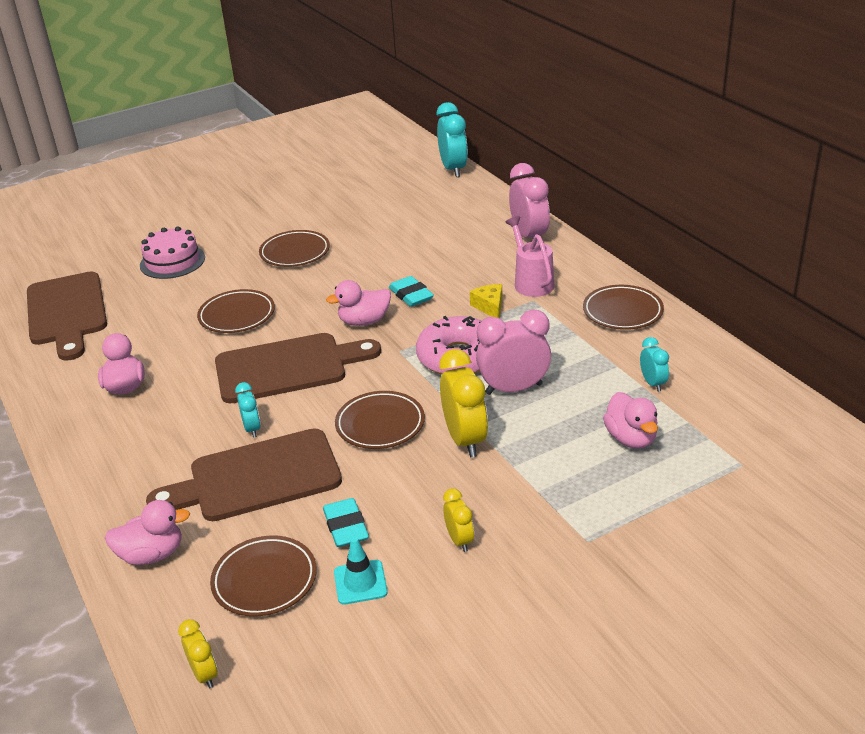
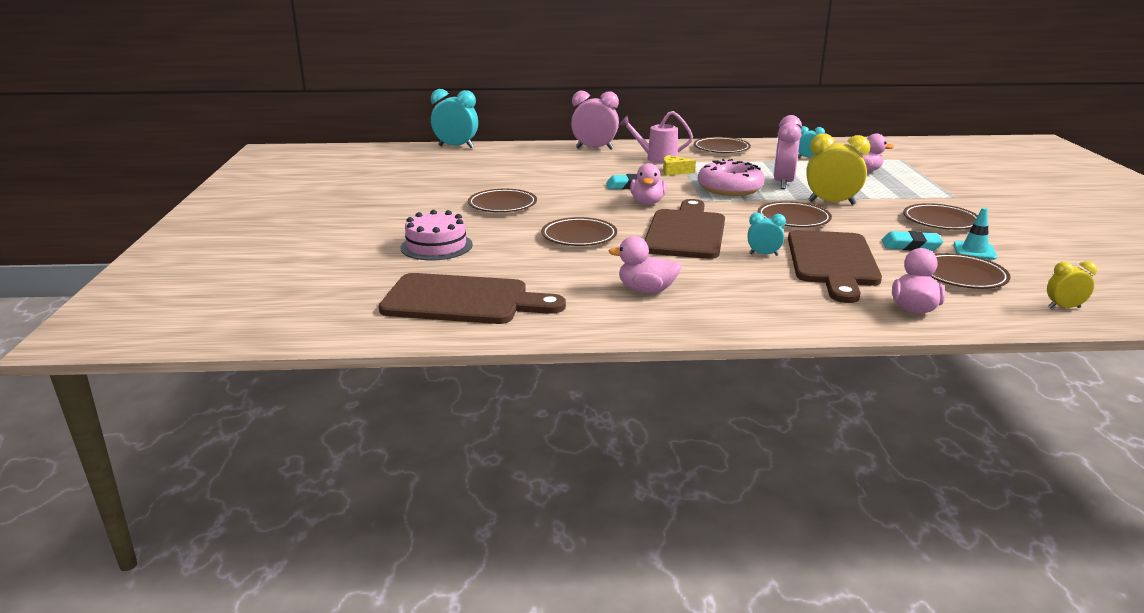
camera: 65 degrees left, 10 degrees down
(459, 540) = (940, 221): yellow clock -> brown plate

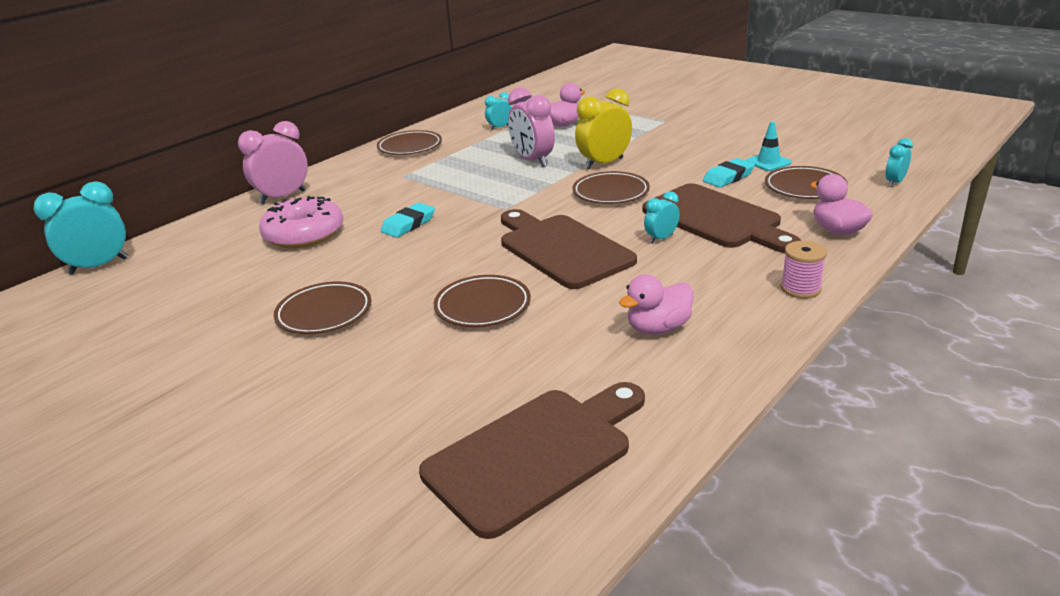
camera: 45 degrees left, 5 degrees up
(436, 246) = (359, 408): pink cake -> none
(647, 202) = (464, 234): pink duck -> none
(656, 158) = (371, 182): pink watering can -> none
(674, 171) = (418, 189): yellow cheese -> none
(730, 188) = (502, 185): pink donut -> pink donut (304, 234)
(790, 319) = (800, 289): none -> pink spool
(940, 221) = (701, 146): brown plate -> none
(1064, 307) = (894, 182): yellow clock -> turquoise clock

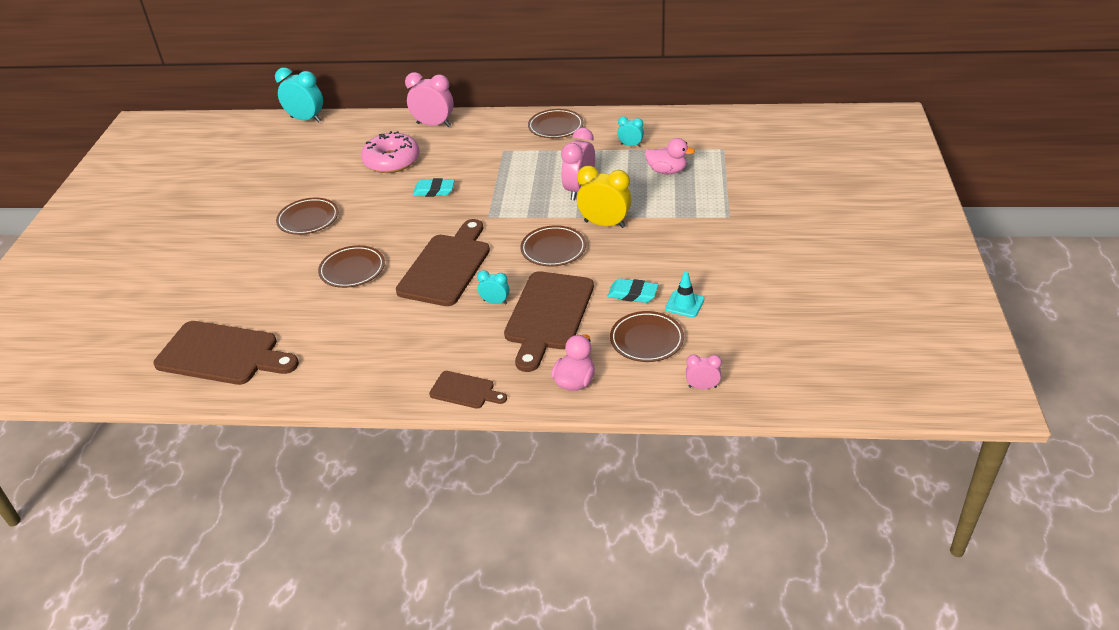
camera: 55 degrees right, 10 degrees up
(658, 328) = (371, 347): pink duck -> none
(800, 289) = (465, 391): pink spool -> brown cutting board
(894, 182) = (702, 387): turquoise clock -> pink clock

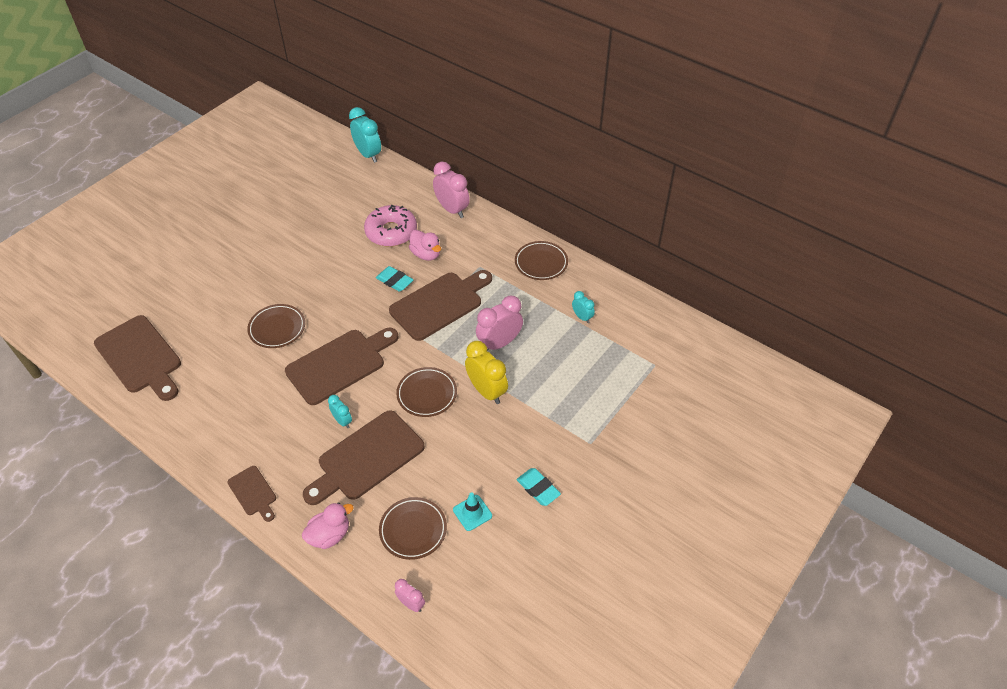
camera: 30 degrees right, 10 degrees up
(308, 219) = (289, 260): brown plate -> none
(495, 188) = (439, 304): none -> brown cutting board
(632, 294) = (444, 477): turquoise eraser -> turquoise eraser (538, 488)
(667, 171) = (585, 363): pink duck -> pink duck (426, 254)

